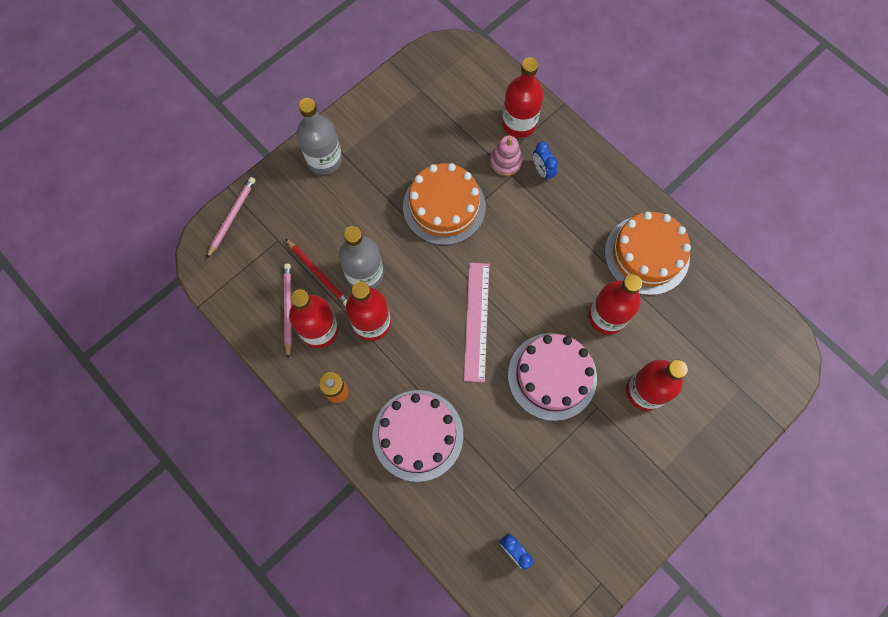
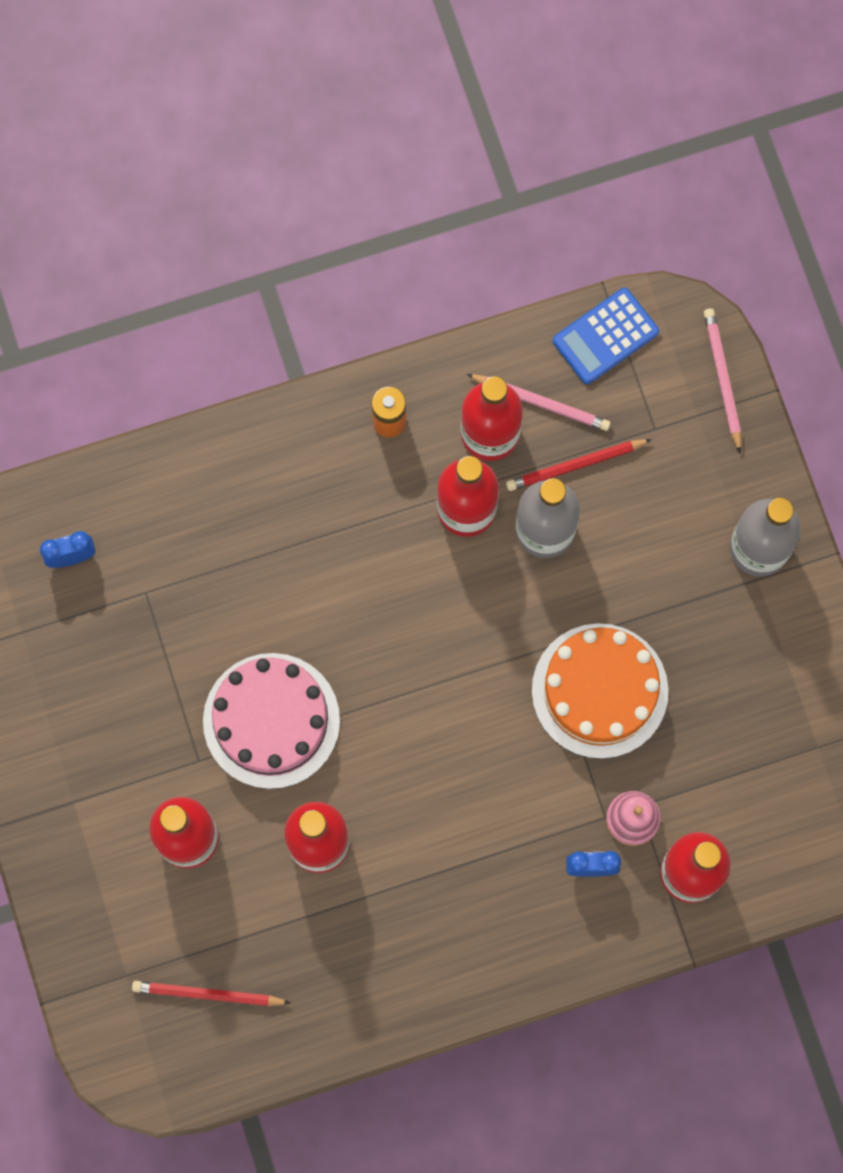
camera: 115 degrees right, 5 degrees up
(231, 291) = (605, 336): none -> blue calculator
(232, 217) = (722, 379): pink pencil -> pink pencil turned 150 degrees counterclockwise
(418, 435) = (279, 502): pink cake -> none
(476, 321) = (400, 654): pink ruler -> none
(646, 255) = (383, 953): orange cake -> none
(723, 338) = (208, 994): none -> red pencil

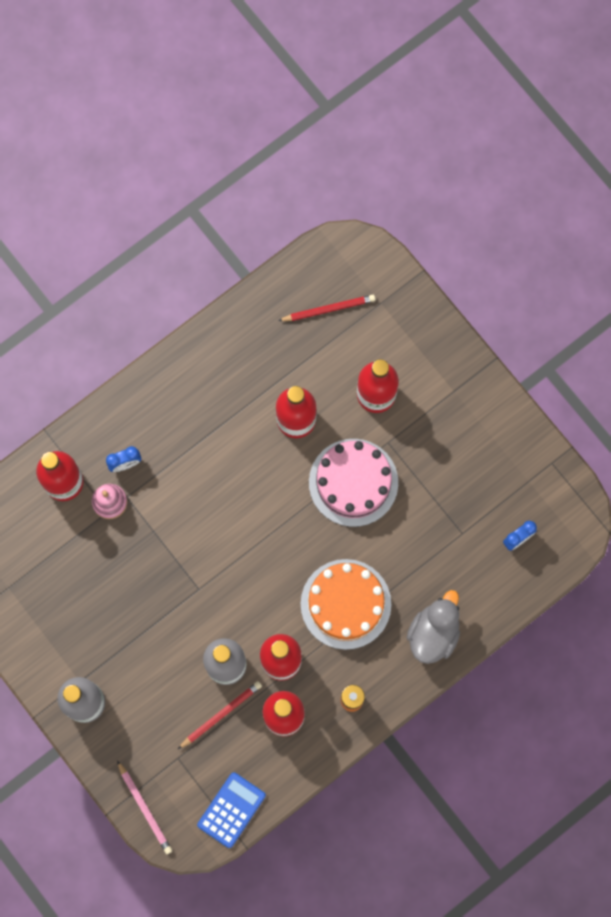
camera: 160 degrees right, 0 degrees up
(242, 470) = (433, 633): none -> grey duck
(541, 403) = (258, 748): pink pencil -> none
(600, 690) = (156, 574): orange cake -> orange cake (345, 604)

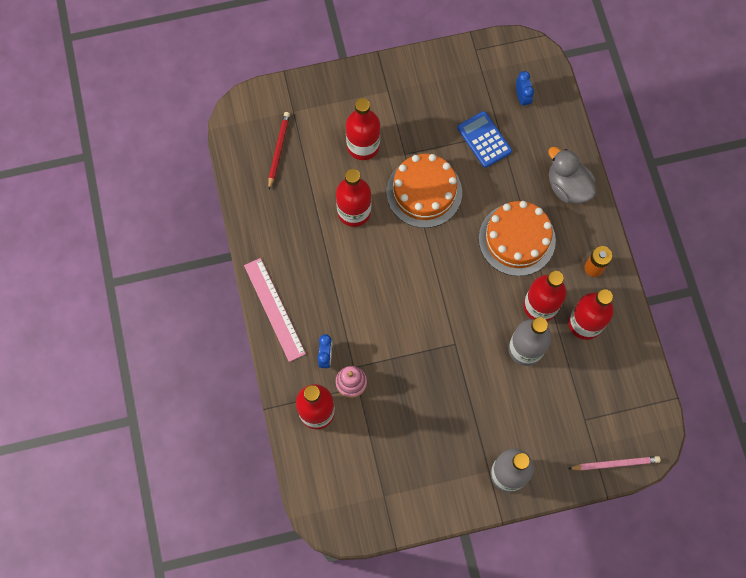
camera: 65 degrees left, 5 degrees down
(151, 389) = (274, 309): none -> pink ruler
(221, 714) = (563, 370): red pencil -> none
(231, 810) = (643, 396): blue calculator -> blue calculator (484, 139)
(353, 482) = (424, 192): pink cake -> orange cake

